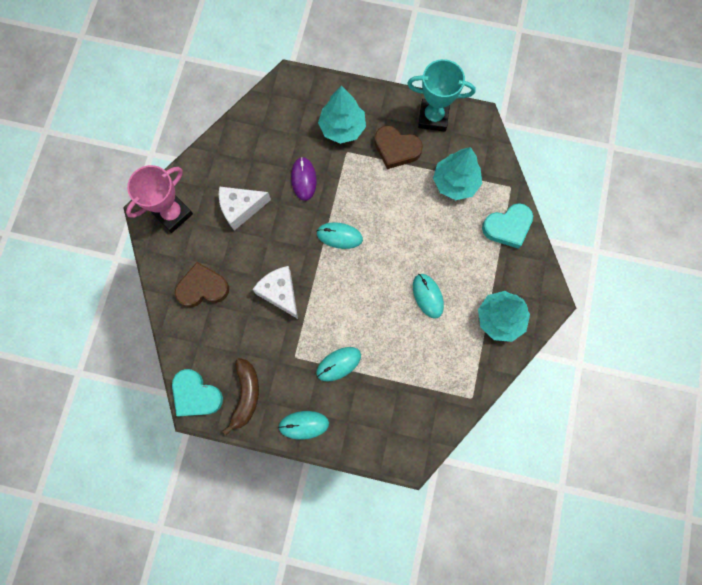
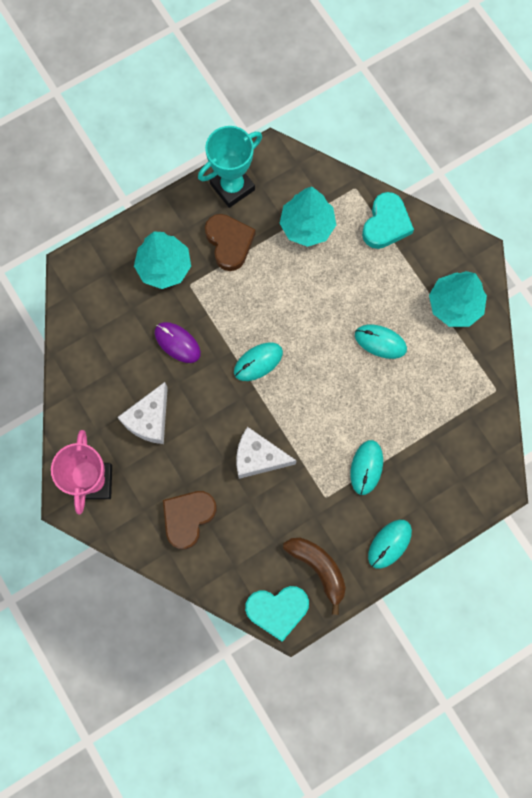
camera: 45 degrees left, 0 degrees up
(396, 149) = (229, 243): brown heart -> brown heart turned 90 degrees counterclockwise

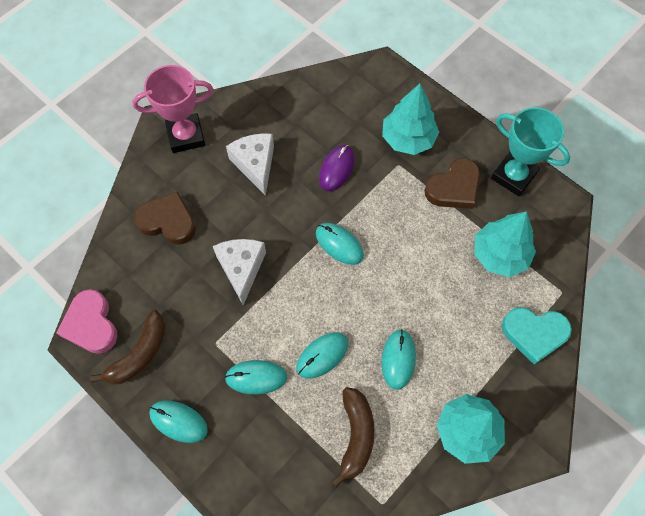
camera: 75 degrees right, 10 degrees down
(149, 419) = (255, 165): white cheese -> white cheese turned 60 degrees clockwise
(277, 610) = (91, 324): turquoise heart -> pink heart
(361, 405) = (322, 355): none -> turquoise mouse
(437, 396) = (356, 436): none -> brown banana

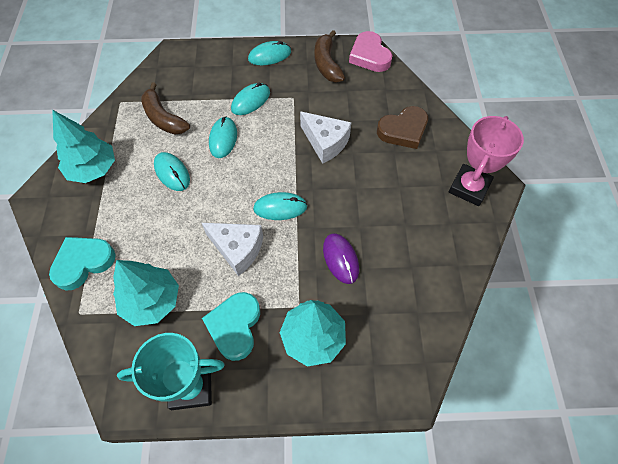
camera: 135 degrees right, 5 degrees down
(91, 324) = (369, 56): pink heart -> pink heart turned 135 degrees counterclockwise
(255, 165) = (399, 210): white cheese -> white cheese (237, 249)
(454, 188) = (235, 326): brown heart -> turquoise heart

